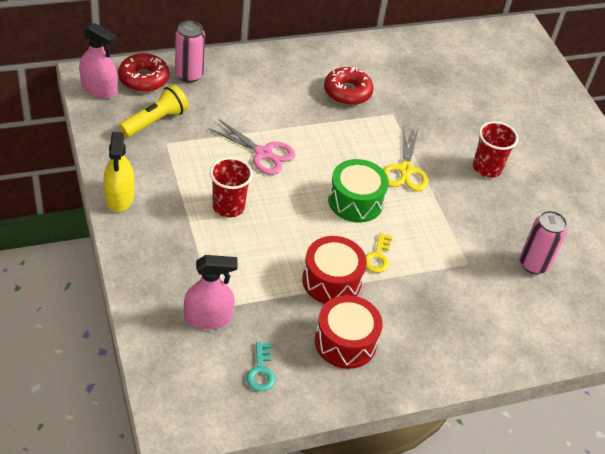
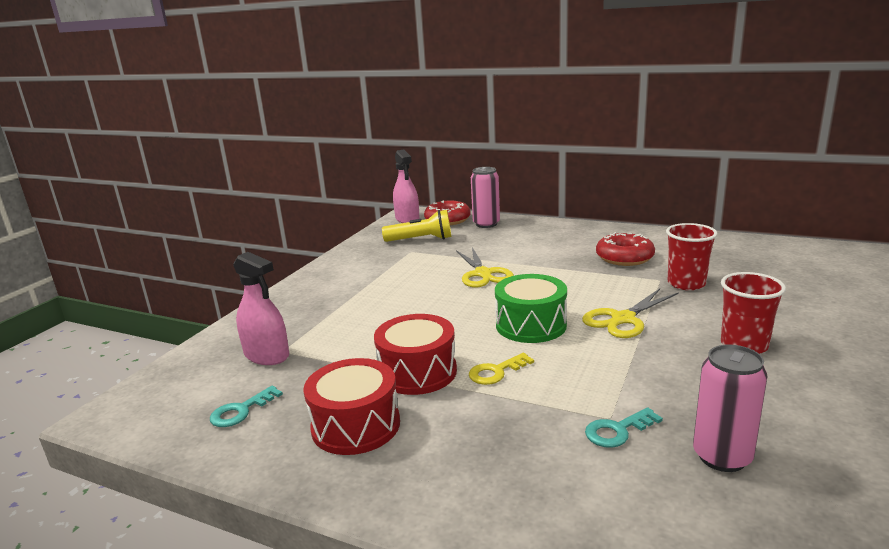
camera: 50 degrees right, 25 degrees down
(119, 197) = (328, 268): yellow spray bottle -> none
(228, 206) = (401, 295): red cup -> red cup (686, 283)
(263, 153) = (483, 274): pink scissors -> yellow scissors
(479, 271) = (617, 431): none -> turquoise key

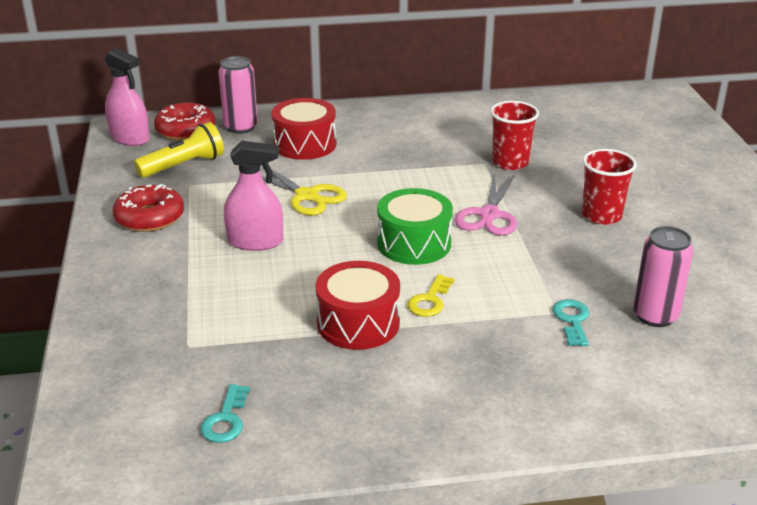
camera: 35 degrees left, 10 degrees up
(266, 355) = (174, 356): pink spray bottle -> pink spray bottle (255, 241)
(356, 425) = (358, 391): red drum -> red drum (305, 144)
(617, 431) = (572, 320): turquoise key -> turquoise key turned 150 degrees clockwise
(623, 319) = (489, 215): yellow scissors -> pink scissors
(624, 257) = (431, 143): red donut -> red donut (150, 217)

